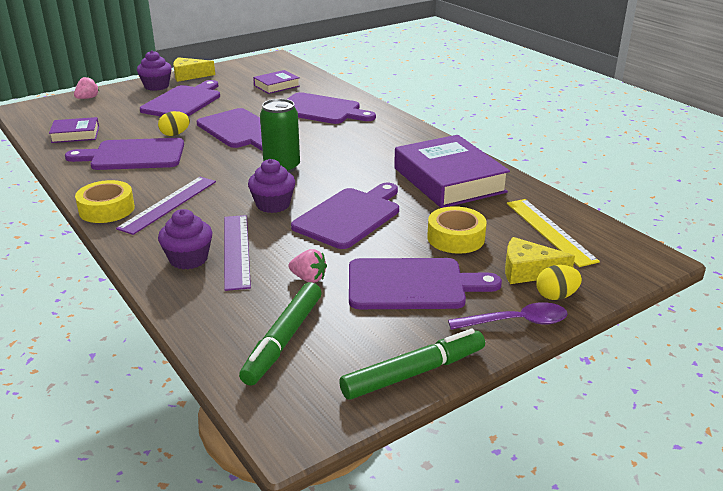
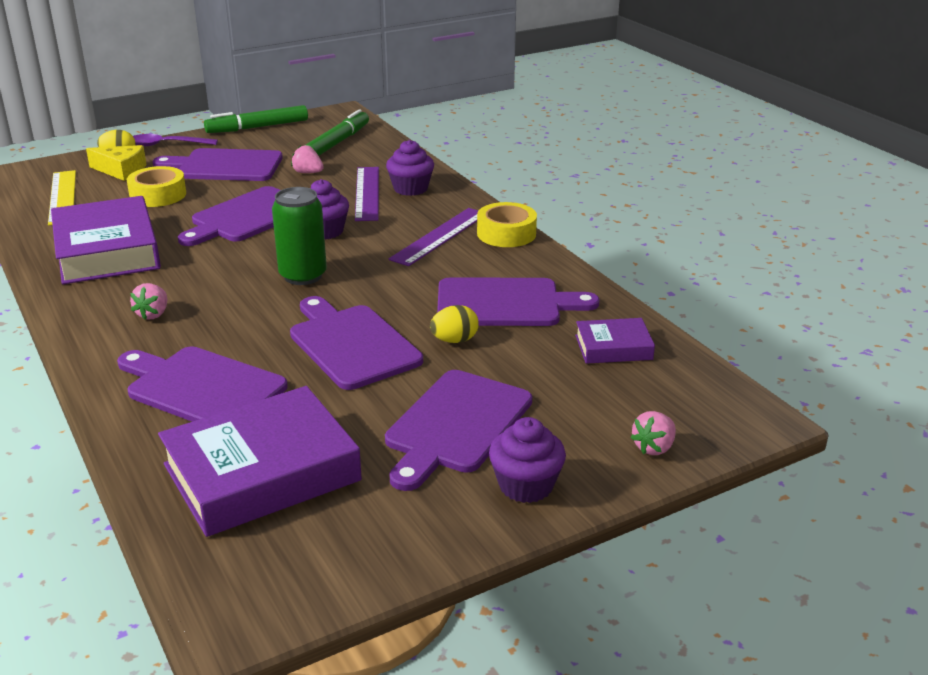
camera: 175 degrees left, 0 degrees up
(189, 76) = (460, 529): yellow cheese -> none
(276, 86) = (262, 472): purple book -> purple book, size x2.00
(375, 140) = (153, 314): none -> pink strawberry

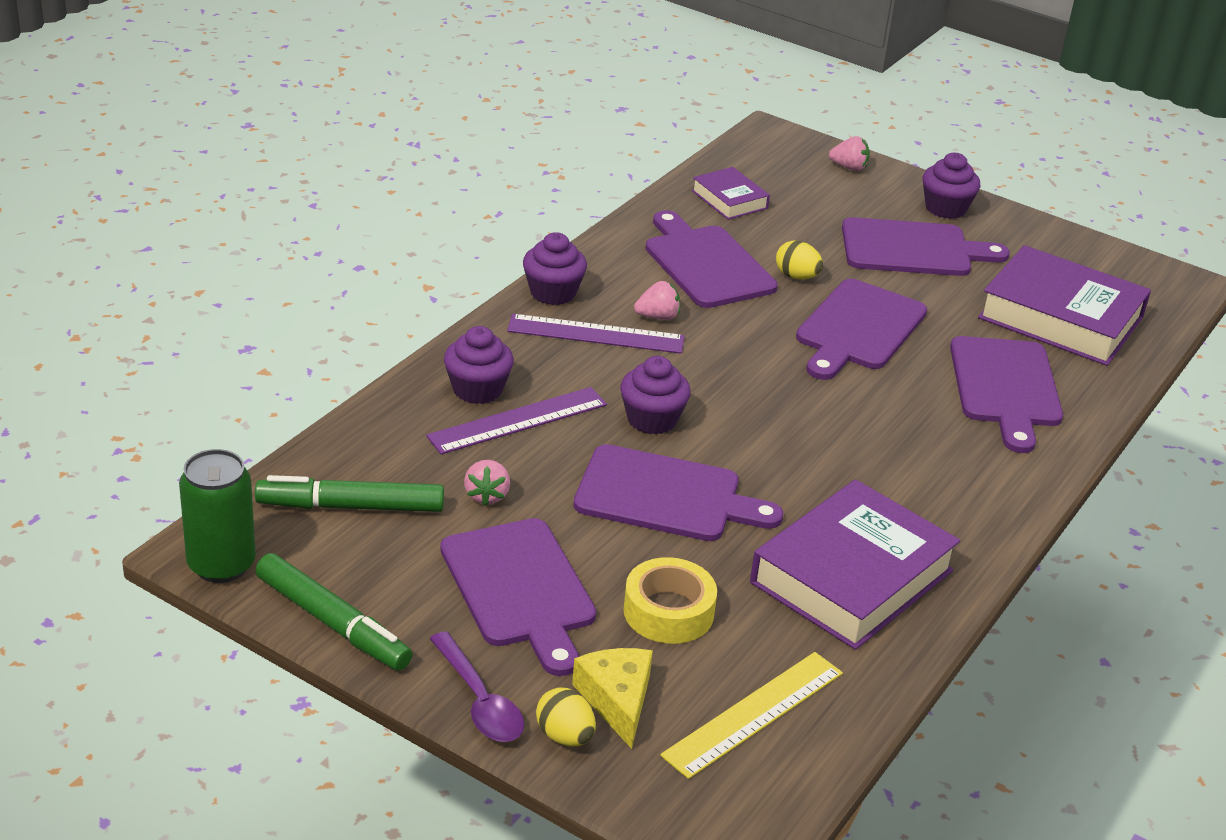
camera: 120 degrees left, 5 degrees up
(153, 314) = (935, 470): pink strawberry -> pink strawberry (657, 317)
(303, 276) = (767, 399): green can -> green can (221, 565)
(506, 233) = (553, 292): yellow tape -> purple cupcake

